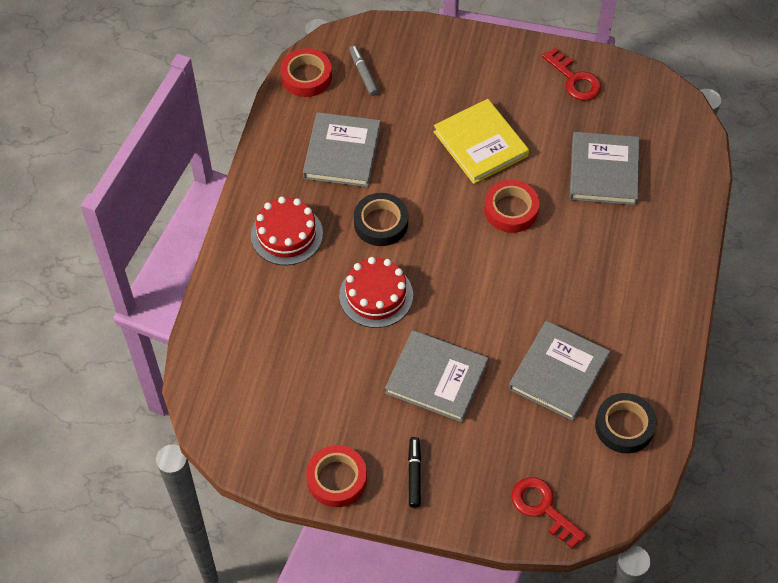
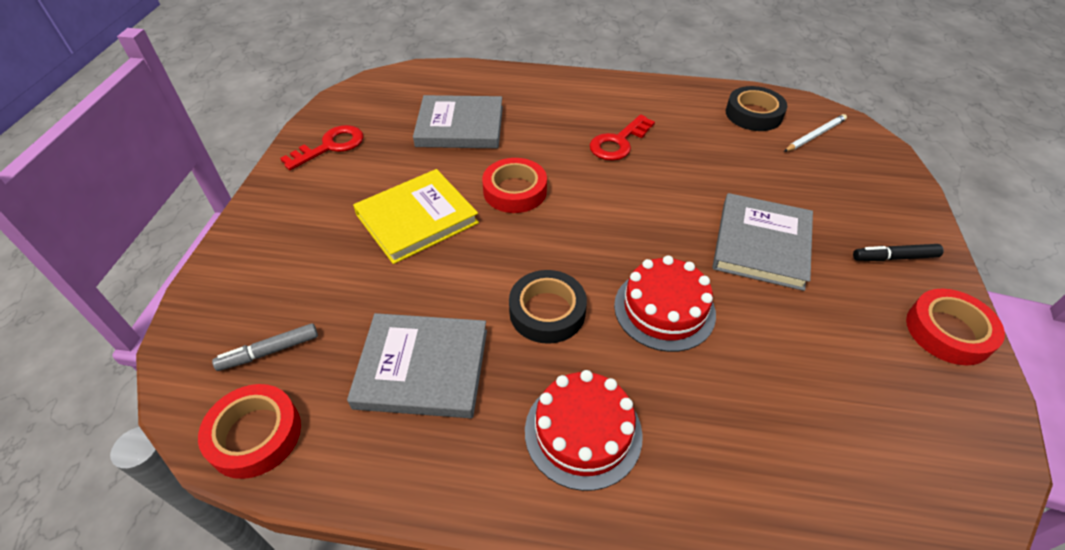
camera: 95 degrees left, 10 degrees down
(543, 508) = (869, 161): red key -> red key (618, 142)
(558, 373) = (714, 153): grey book -> none
(587, 473) = (815, 135): none -> white pencil

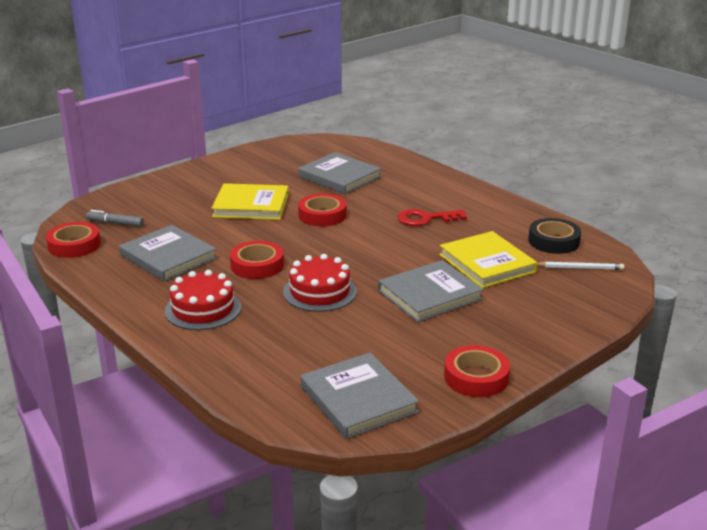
camera: 40 degrees right, 20 degrees down
(330, 146) = (254, 160): red key -> none
(547, 311) = (257, 265): black tape -> red tape
(745, 171) = (487, 263): none -> yellow book
(894, 257) = (510, 338): black marker -> none
(919, 451) = (358, 399): none -> grey book

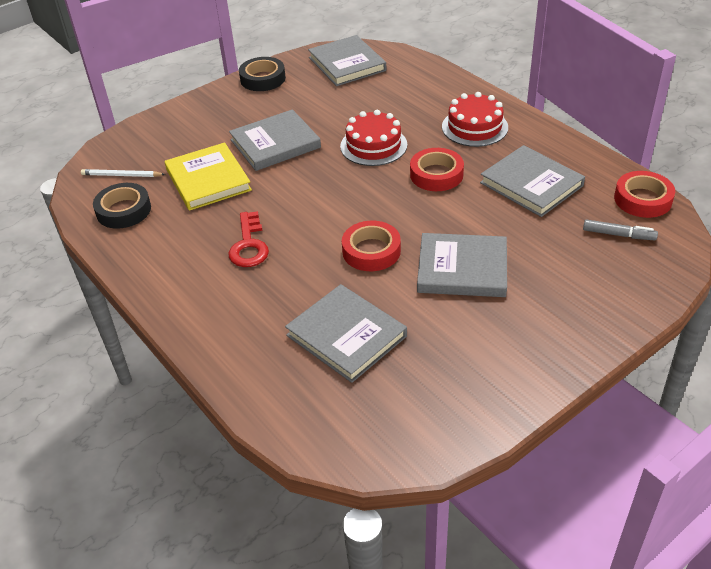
camera: 175 degrees left, 15 degrees up
(251, 205) = (462, 269): yellow book -> grey book
(426, 219) = (249, 245): red key -> red key turned 90 degrees clockwise
(476, 377) = (263, 79): red tape -> black tape

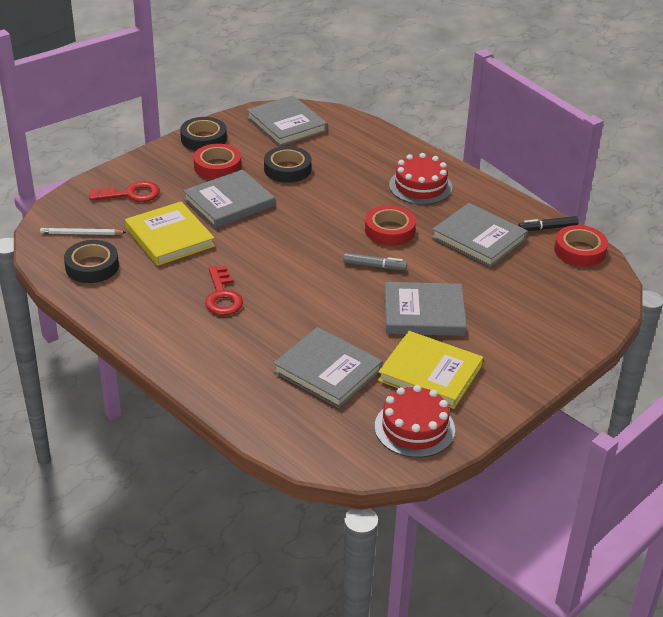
camera: 10 degrees left, 5 degrees down
(179, 134) = (130, 194): none -> red key
(340, 109) = (287, 169): none -> black tape
(371, 251) = (339, 299): red tape -> red tape (217, 166)
(373, 145) = (326, 204): red cake -> red cake (414, 428)
(461, 342) = (430, 373): none -> yellow book
(608, 173) = (547, 228): none -> black marker
(618, 235) = (560, 281): grey marker -> grey marker (374, 266)

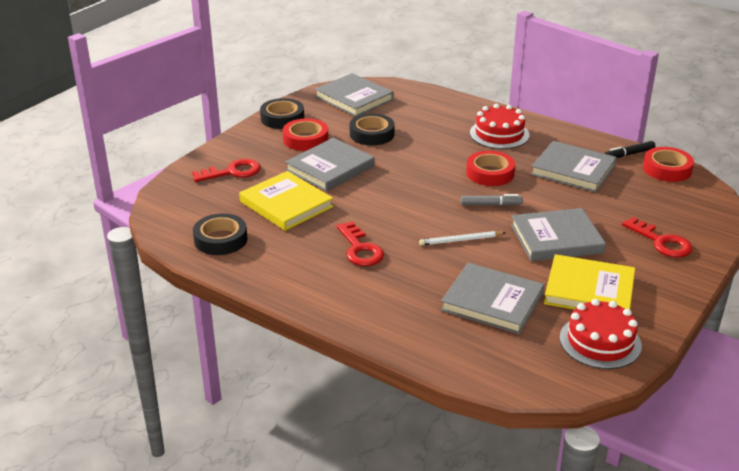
camera: 10 degrees left, 5 degrees down
(81, 234) = (198, 212): white pencil -> white pencil (460, 240)
(531, 332) = (661, 242): none -> red key

